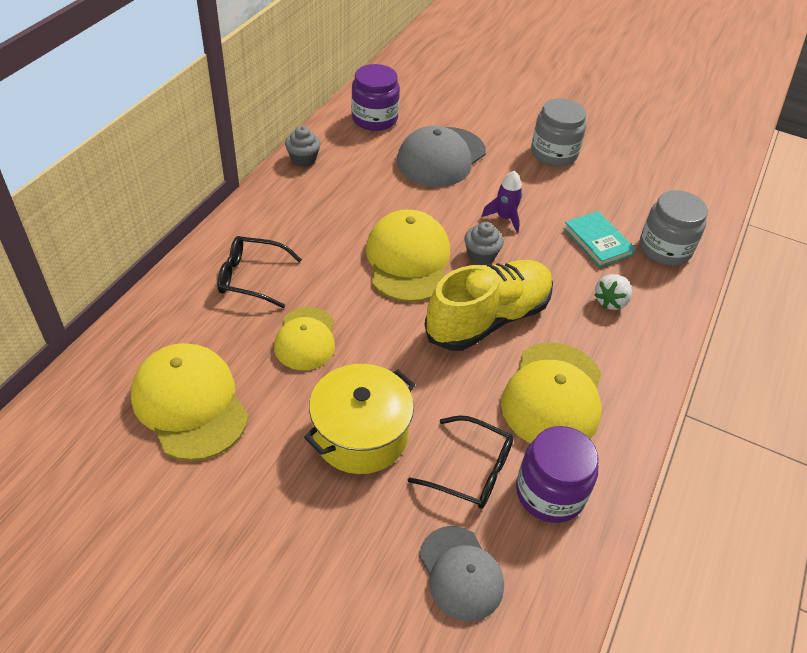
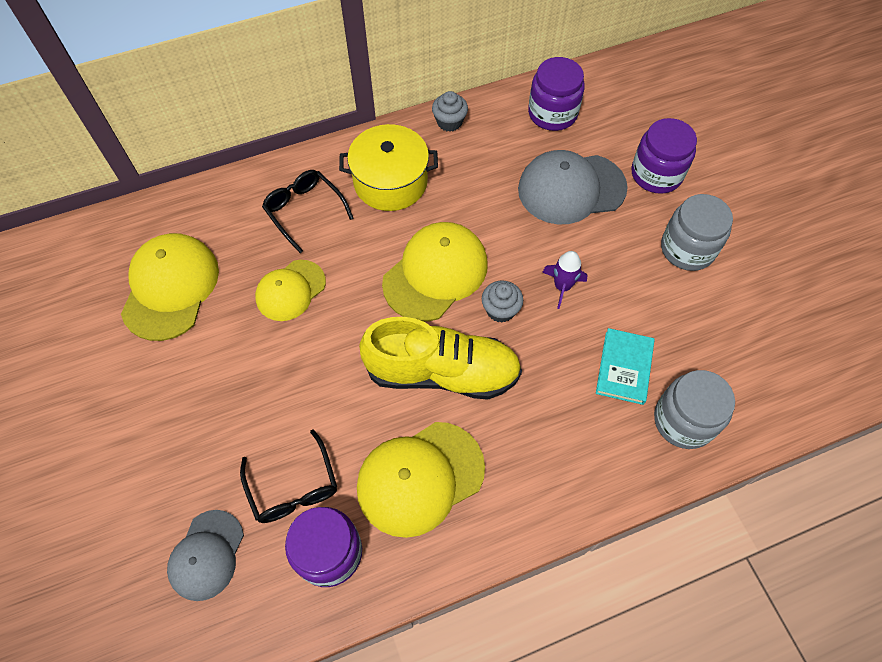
camera: 45 degrees right, 15 degrees up
(360, 434) = (250, 397): yellow pot -> yellow pot (390, 182)
(485, 121) = (656, 174): none -> purple jar
(610, 301) = (567, 433): white strawberry -> none

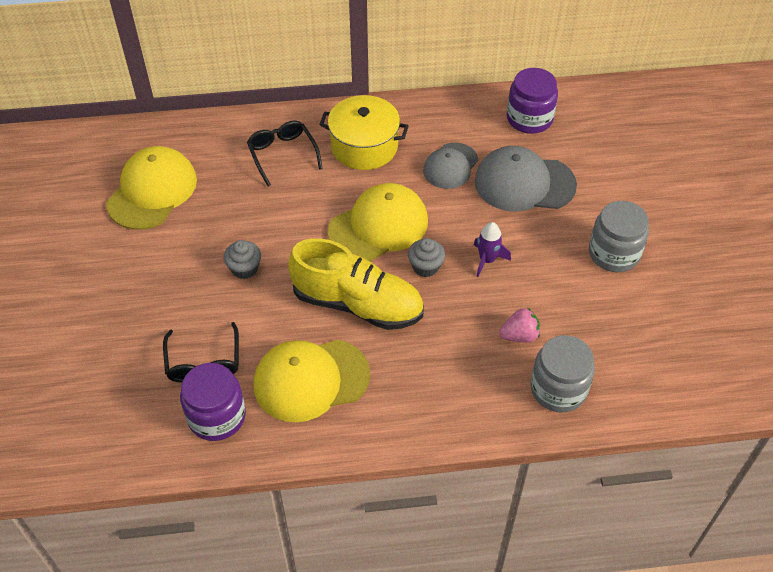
camera: 15 degrees right, 10 degrees down
(206, 555) = (118, 395): grey cap -> grey cap (450, 166)
(290, 290) = (250, 214): yellow cap -> none
(449, 122) = (433, 108): grey cupcake -> grey cupcake (244, 268)
(624, 367) = (519, 336): turquoise book -> pink strawberry
(656, 174) = (608, 187): purple jar -> none

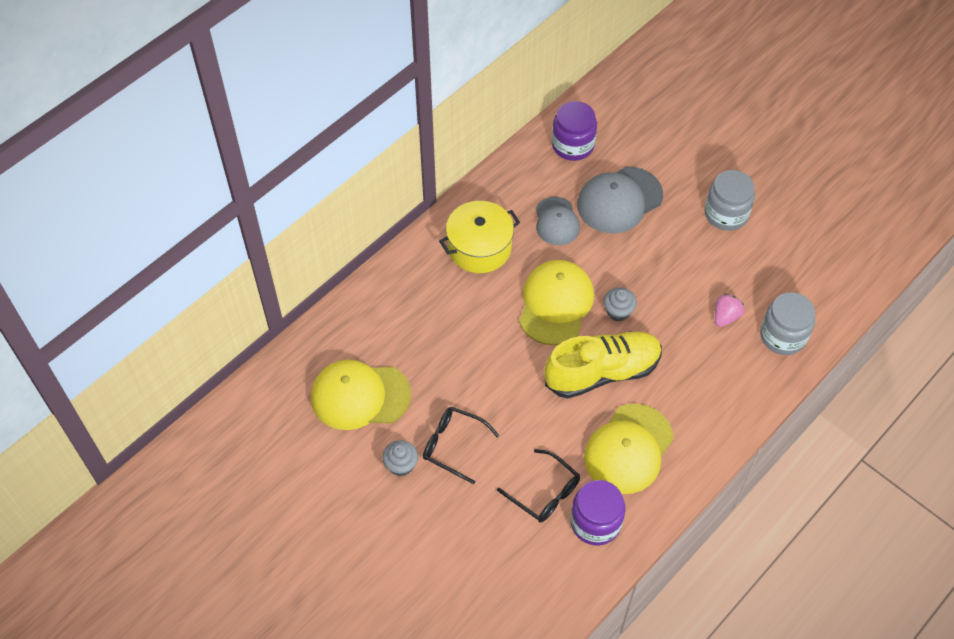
camera: 40 degrees left, 5 degrees up
(152, 191) = (360, 396): yellow cap -> yellow cap turned 75 degrees counterclockwise
(244, 268) = (497, 405): grey cupcake -> grey cupcake (401, 465)
(282, 154) = (426, 296): black glasses -> black glasses (453, 445)
(487, 260) = (652, 277): purple rocket -> none

